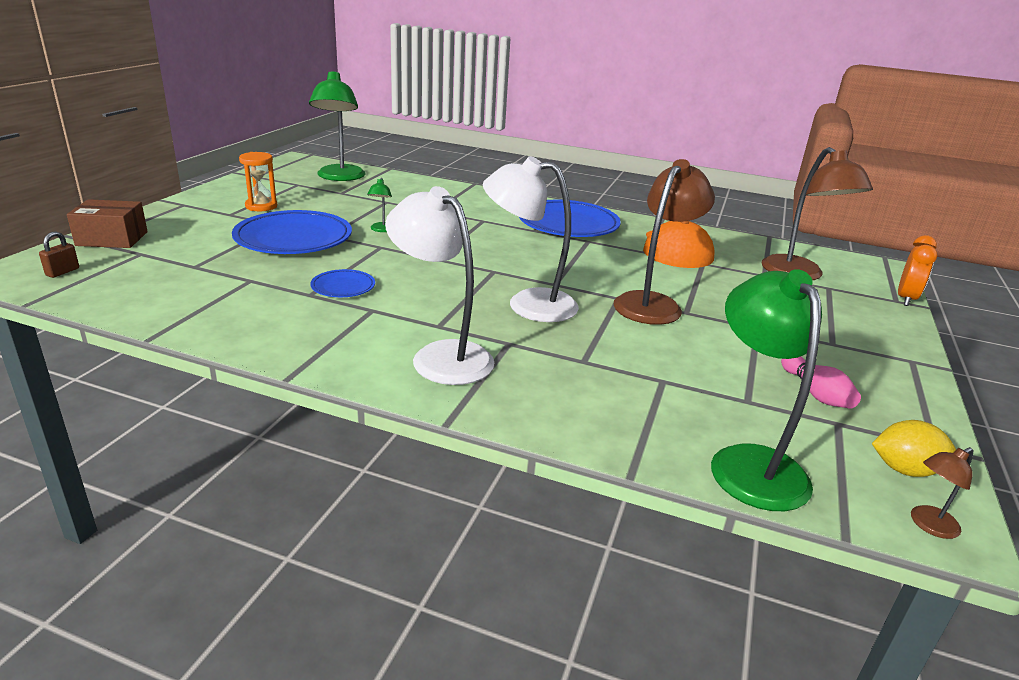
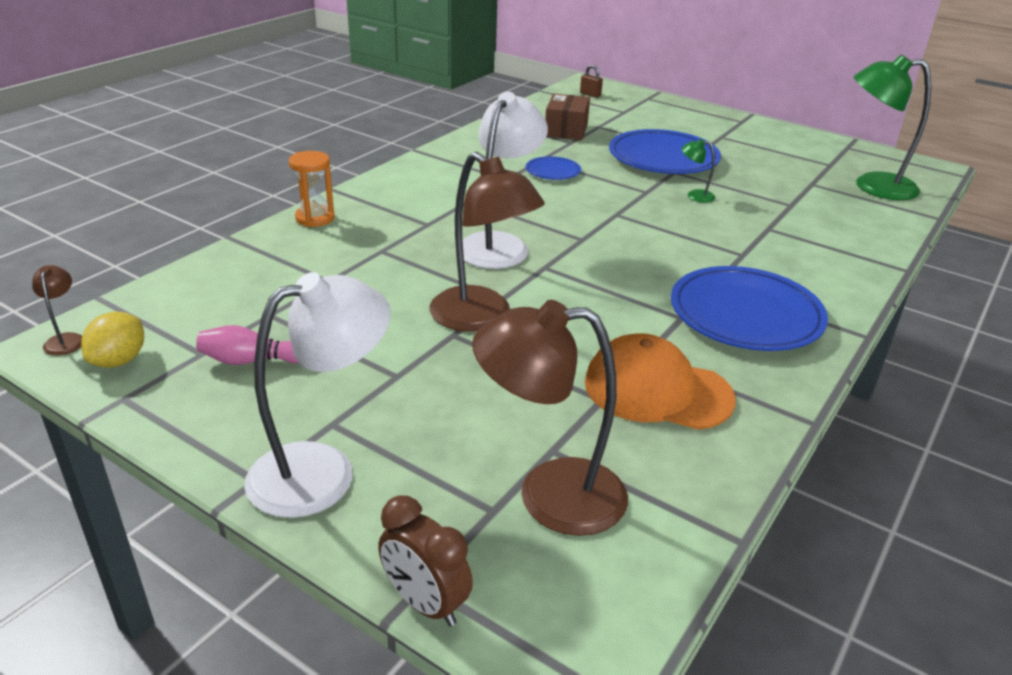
camera: 105 degrees right, 5 degrees up
(112, 239) = (653, 103): brown box -> brown box (566, 130)
(261, 206) = (748, 148): orange hourglass -> orange hourglass (315, 218)
(441, 356) = (419, 196): white lamp -> white lamp (322, 471)
(749, 463) = (198, 286): green lamp -> none
(906, 299) = (425, 603): orange clock -> brown clock

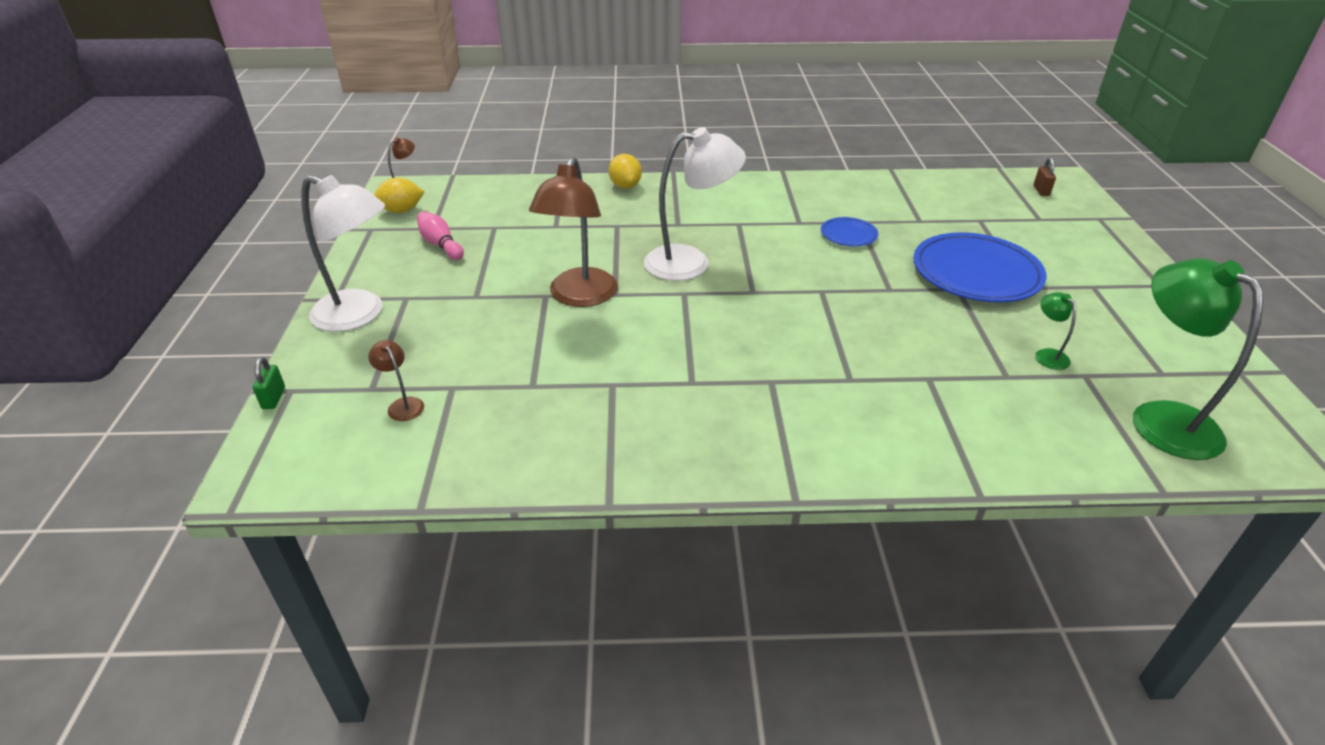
camera: 55 degrees right, 5 degrees up
(315, 218) = (625, 186): orange hourglass -> yellow lemon
(425, 603) = (273, 398): brown clock -> green padlock
(549, 496) = (403, 404): brown lamp -> brown lamp, size x0.44
(566, 130) = (940, 209): brown box -> none
(657, 390) = (570, 407): orange cap -> none
(694, 195) = (926, 316): green lamp -> green lamp (1047, 355)
(745, 315) = (740, 415): blue plate -> none

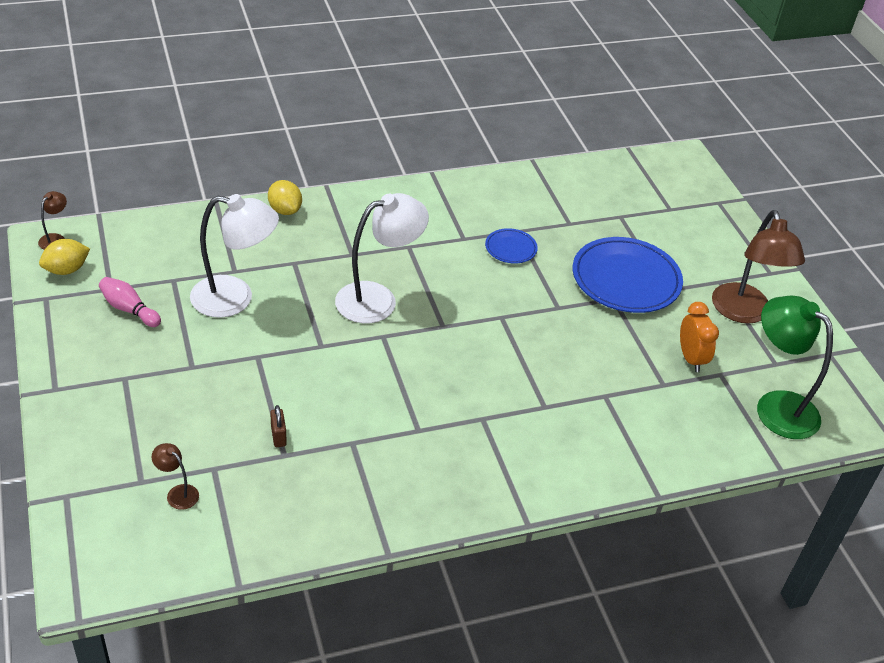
camera: 20 degrees left, 5 degrees up
(273, 398) = (55, 506): green padlock -> none
(360, 315) = (89, 404): white lamp -> white lamp (235, 298)
(579, 297) = (289, 354): brown lamp -> brown lamp (743, 313)
(1041, 190) = (668, 173): brown padlock -> brown padlock (278, 436)
(1047, 355) = (691, 358): green lamp -> orange clock

